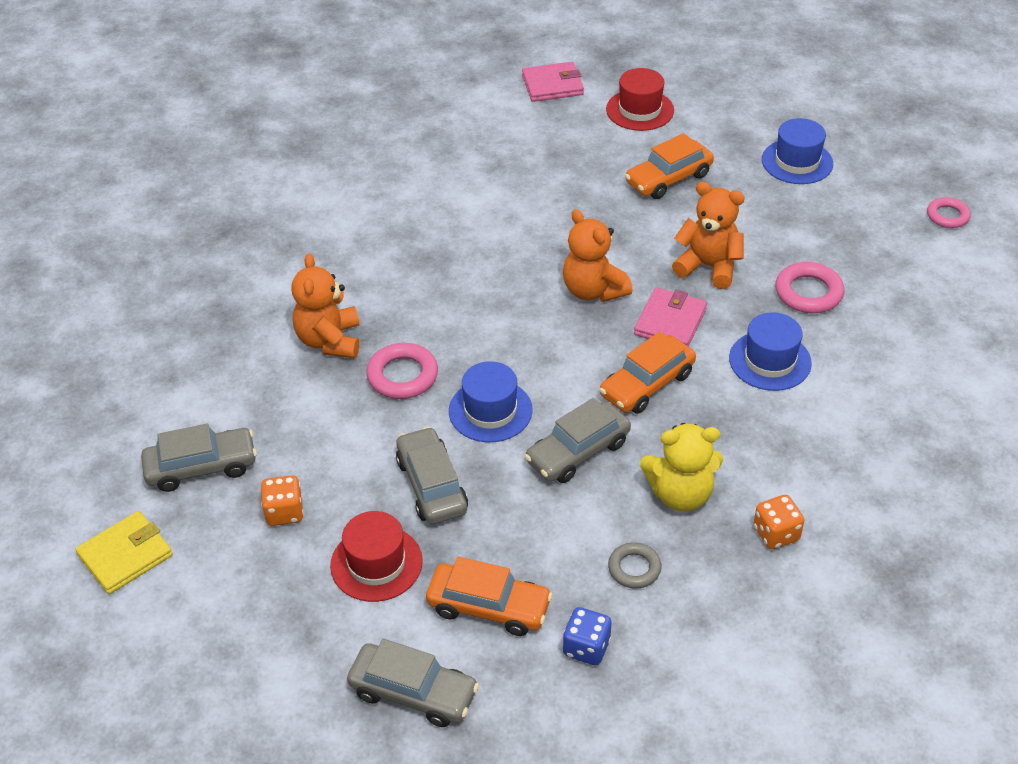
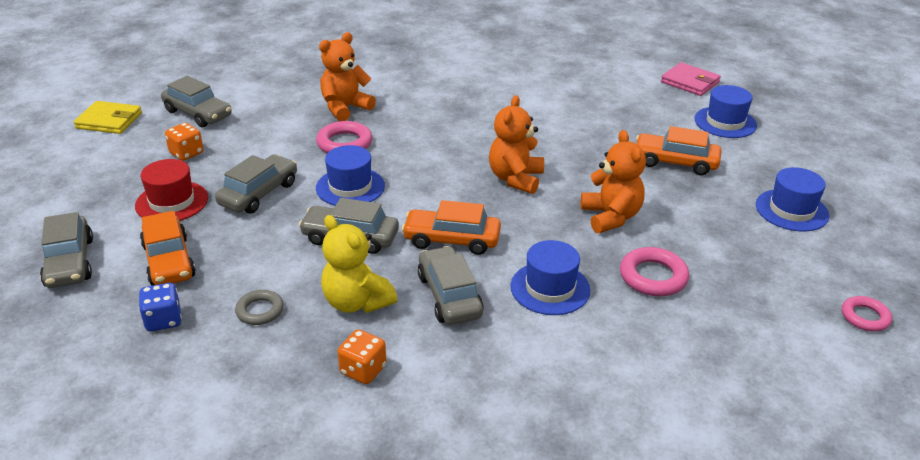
camera: 50 degrees right, 10 degrees down
(640, 110) = (725, 122): red hat -> blue hat
(670, 322) = (529, 224): pink wallet -> none
(725, 428) = (449, 295): none -> grey car

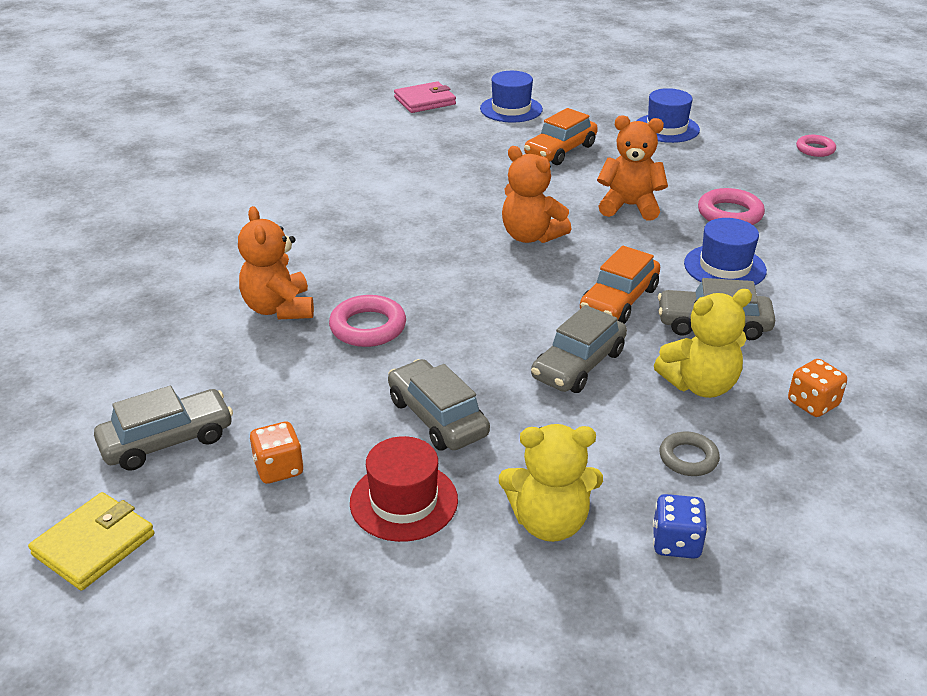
camera: 65 degrees left, 0 degrees up
(70, 262) = (499, 628): grey car -> none
(169, 261) = (549, 522): orange car -> yellow teddy bear
(350, 187) = (472, 343): blue hat -> none

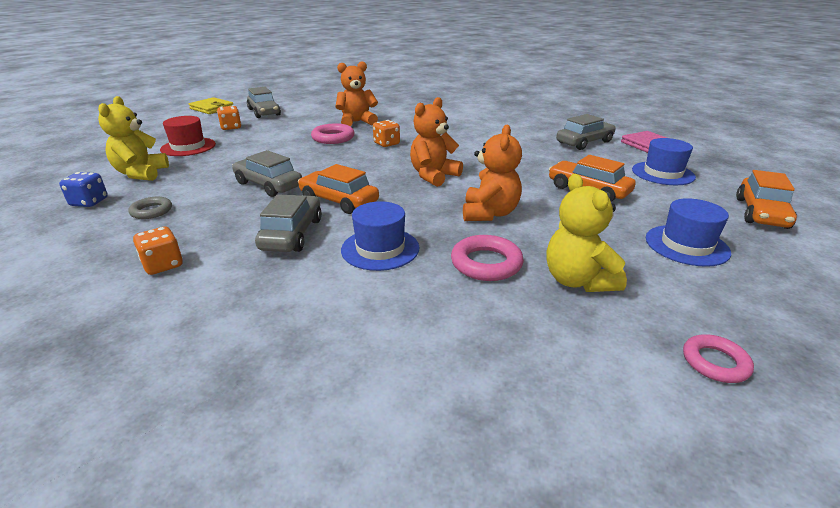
camera: 90 degrees right, 5 degrees down
(404, 273) = (386, 144): none -> orange dice
(437, 417) = (244, 152): grey car -> grey car (584, 142)
(598, 89) = (761, 213): none -> orange car
(700, 385) = (220, 222): yellow teddy bear -> yellow teddy bear (577, 281)

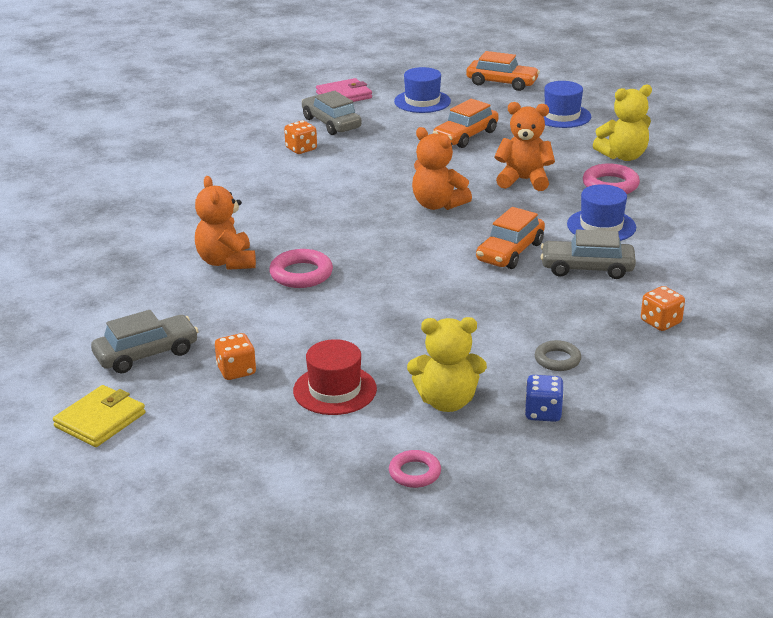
camera: 90 degrees left, 0 degrees up
(268, 185) = (474, 298): grey car -> none
(386, 144) = (329, 234): orange dice -> orange dice (301, 149)
(715, 362) = (692, 132): pink ring -> pink ring (414, 473)

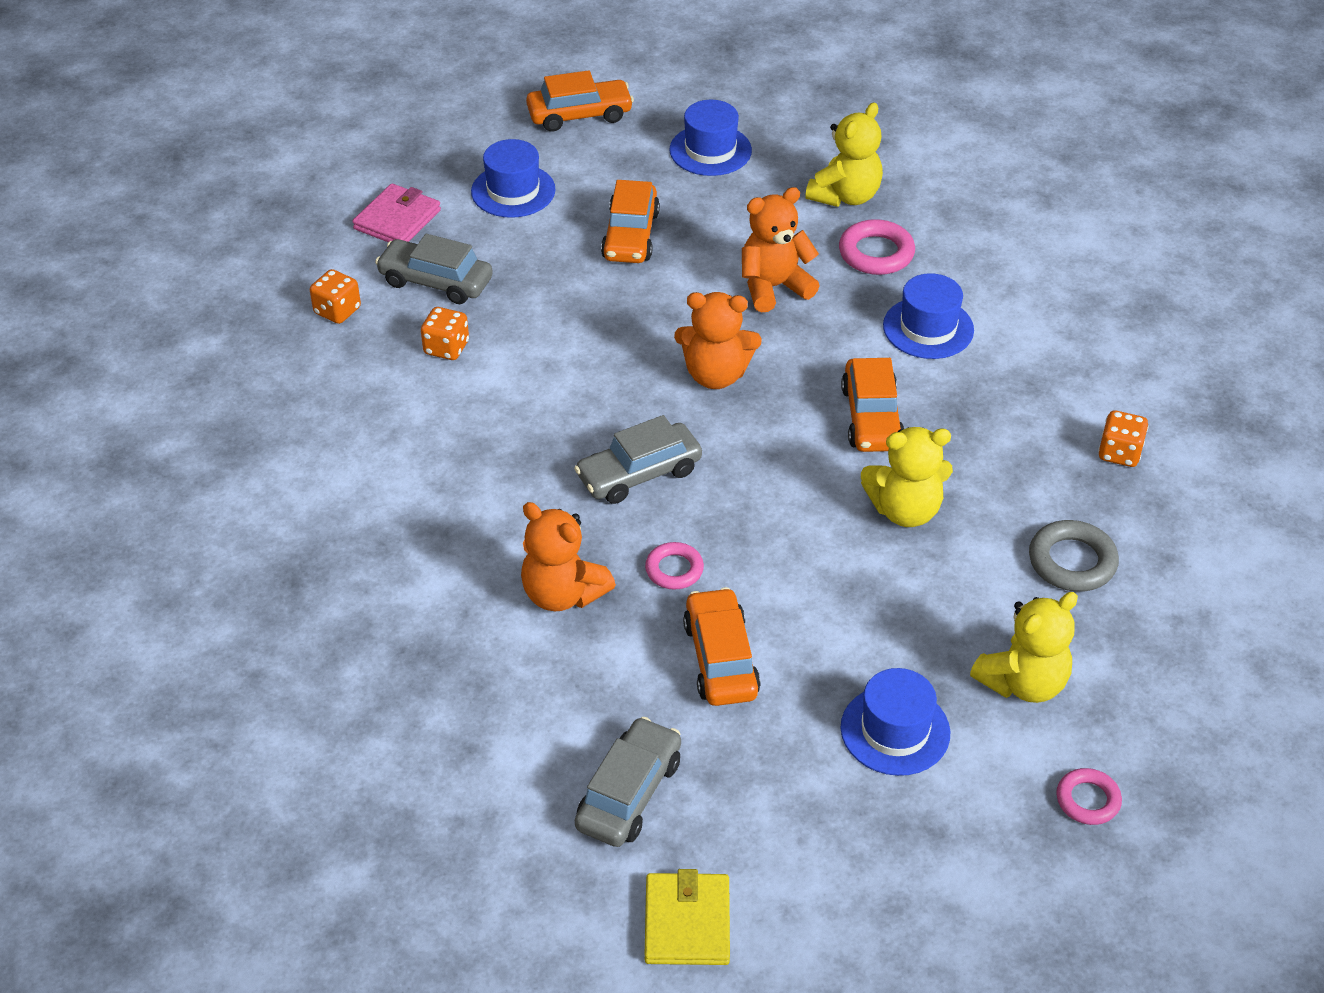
camera: 35 degrees left, 15 degrees up
(236, 371) = (760, 762): orange dice -> orange dice (337, 311)
(275, 319) = (721, 659): none -> orange car
(301, 274) = (674, 569): pink ring -> pink ring, size x0.66
(335, 390) = (895, 730): red hat -> blue hat
(476, 298) = (905, 510): none -> yellow teddy bear
(543, 413) = (1128, 646): blue dice -> none
(557, 359) = (1072, 561): grey ring -> grey ring, size x1.52
(587, 268) = (975, 405): grey car -> grey car (639, 474)

